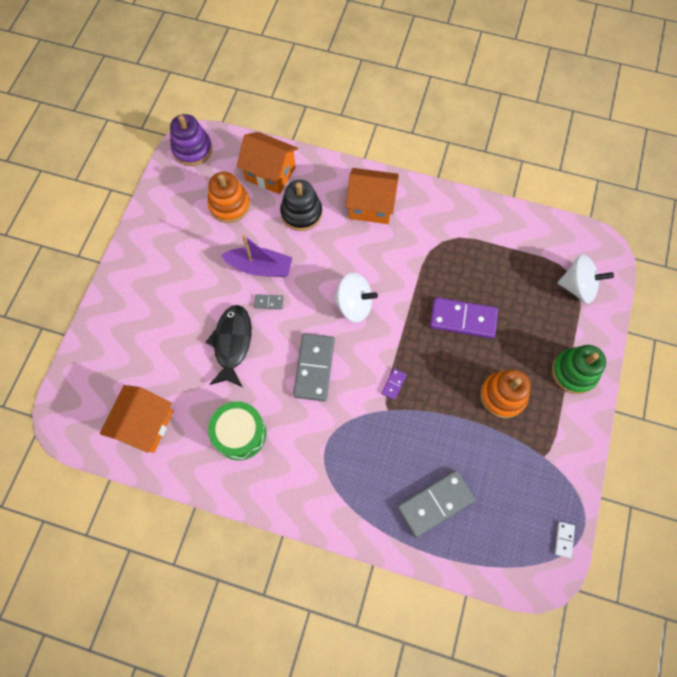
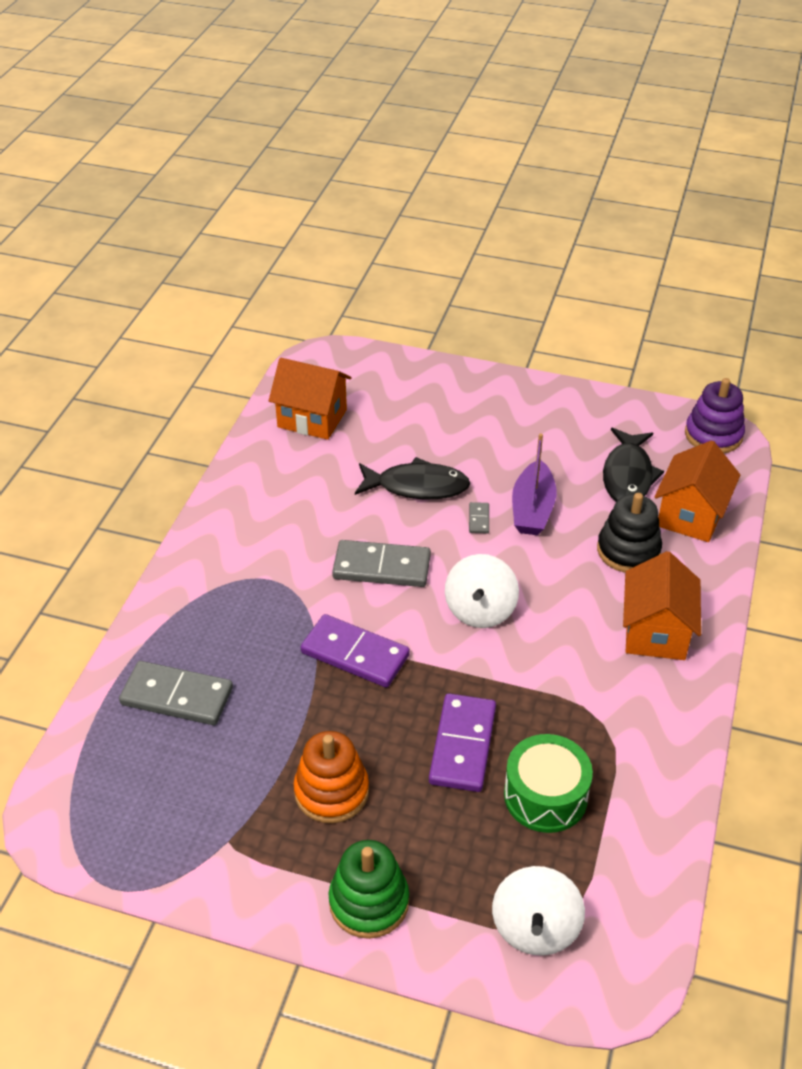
camera: 90 degrees right, 25 degrees down
(229, 205) = (628, 475): orange stacking toy -> black fish
(240, 433) = (294, 498): green drum -> green drum (545, 796)
(393, 384) = (355, 654): purple domino -> purple domino, size x2.26
(435, 503) = (177, 696): grey domino -> grey domino turned 45 degrees counterclockwise
(564, 539) = (97, 855): white domino -> none

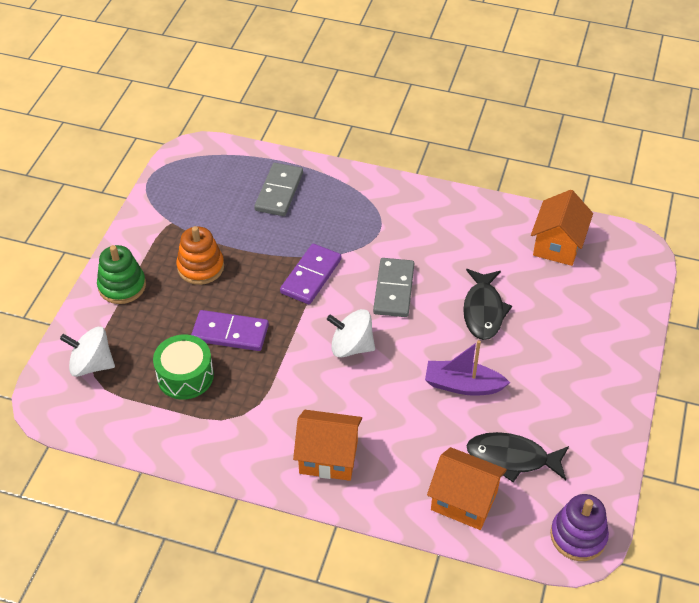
camera: 90 degrees right, 5 degrees up
(479, 519) = (448, 349): grey domino -> none
(628, 550) = (418, 448): black stacking toy -> none

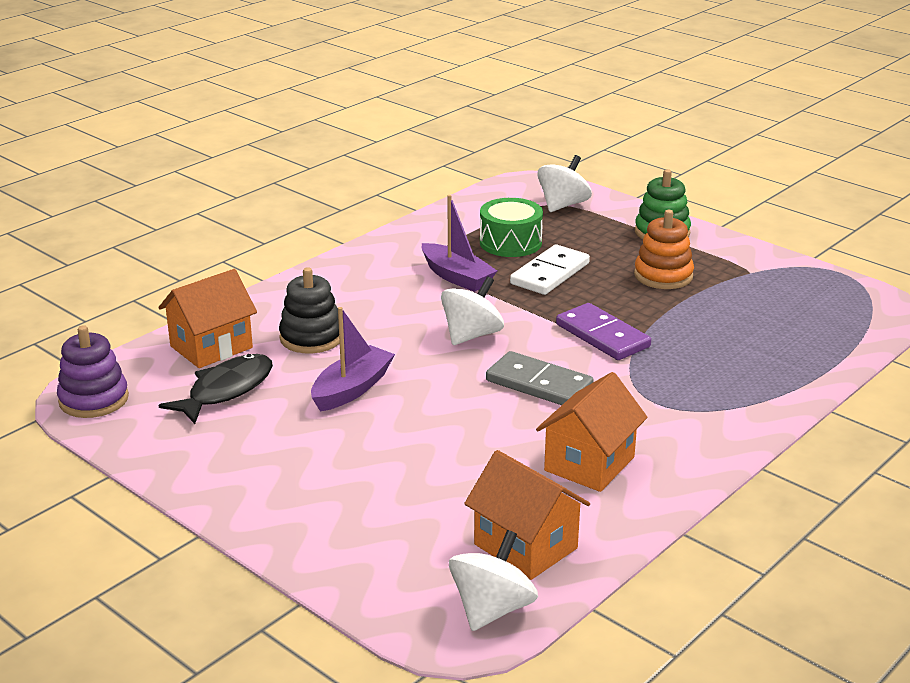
camera: 115 degrees right, 20 degrees down
(230, 333) = (550, 274): purple domino -> white domino
(265, 389) = (456, 277): none -> purple boat
(279, 192) = (772, 347): grey domino -> none
(328, 457) = (341, 290): orange house -> orange house (589, 464)
(411, 442) = (311, 337): none -> black stacking toy
(483, 311) = (451, 438): black fish -> none
(614, 242) = (492, 609): none -> white spinning top

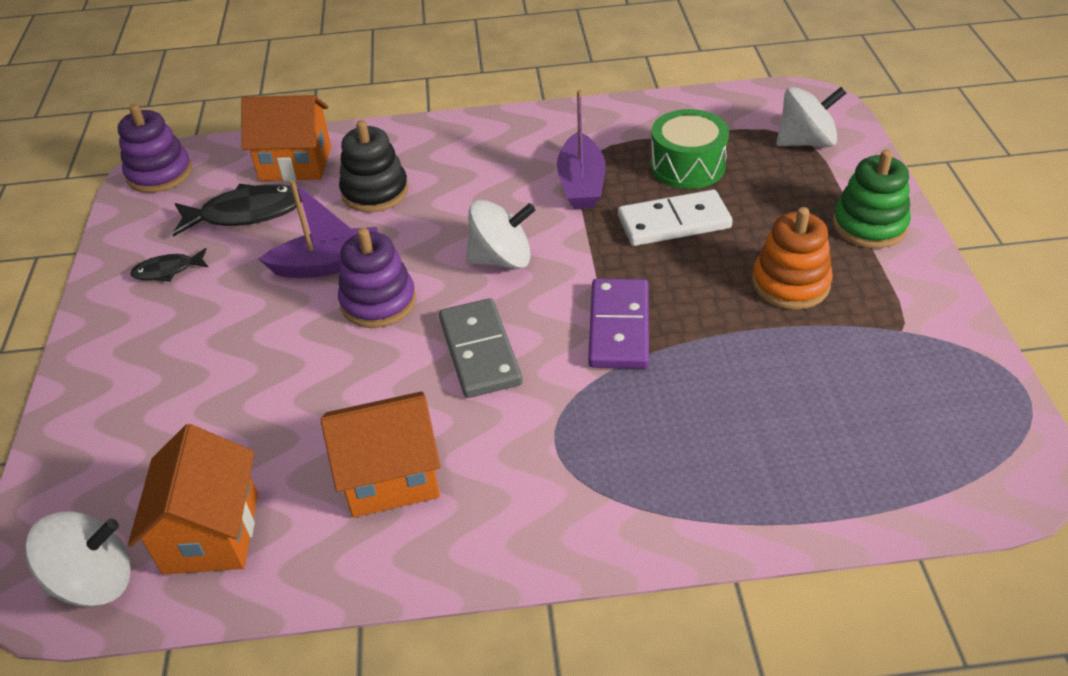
camera: 45 degrees right, 15 degrees up
(223, 447) = (167, 270): none -> black fish
(426, 391) = (378, 302): none -> purple stacking toy

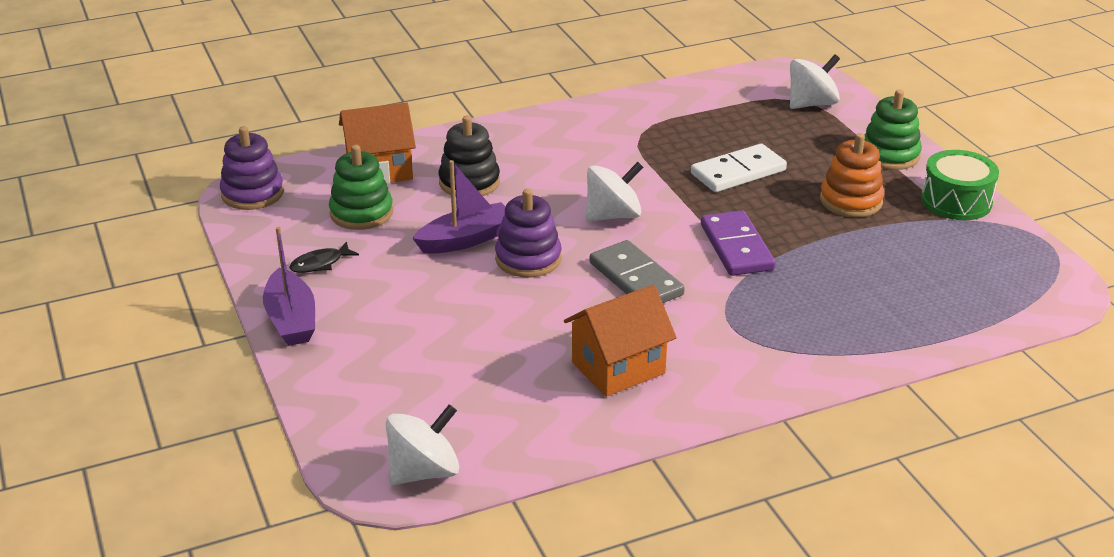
camera: 20 degrees left, 10 degrees down
(211, 533) = (498, 426): orange house -> none
(246, 213) = (361, 213): black fish -> green stacking toy
(581, 184) = (646, 155): purple boat -> purple boat (291, 320)
(687, 166) = (726, 132): green drum -> green drum (956, 201)

